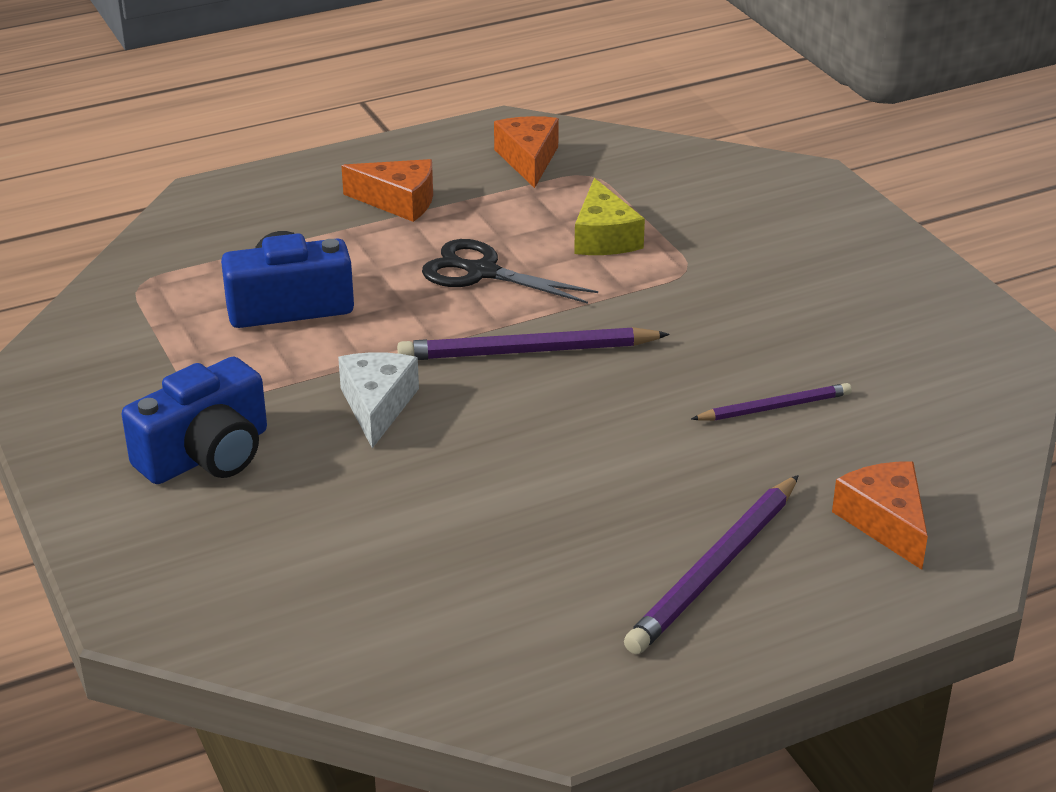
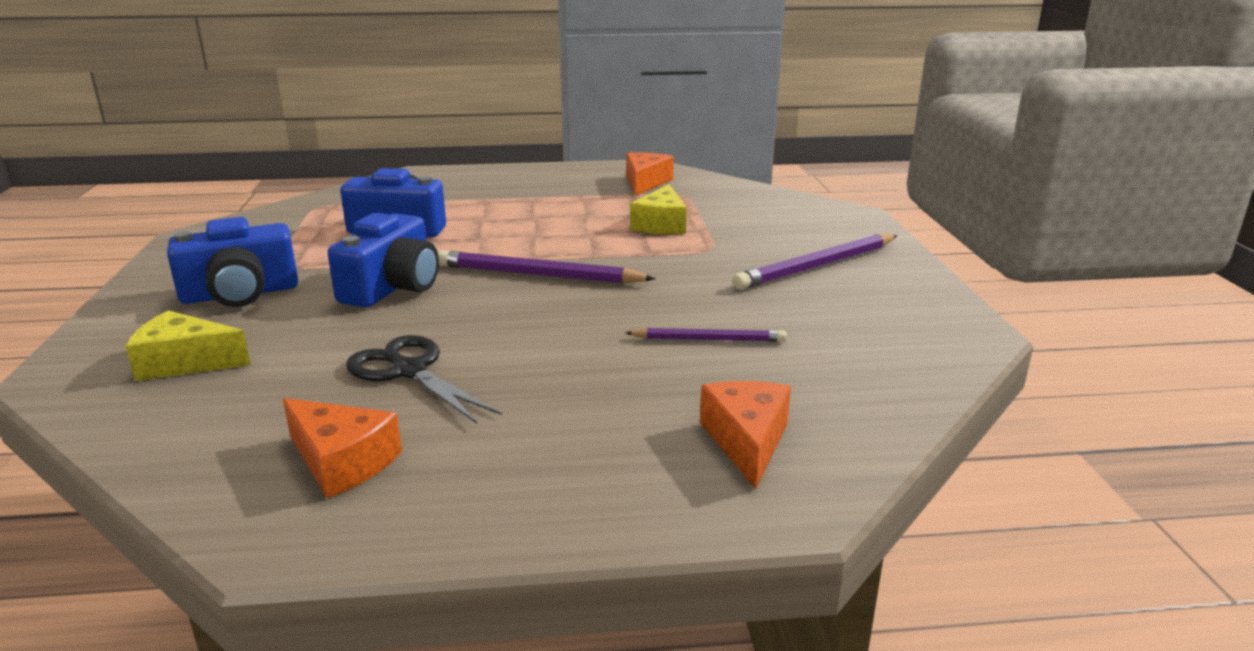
camera: 20 degrees right, 10 degrees down
(257, 563) = (185, 362): none -> yellow cheese
(377, 406) = (392, 287): white cheese -> blue camera
(399, 201) = (534, 191): orange cheese -> orange cheese (342, 462)
(482, 272) = (552, 230): black scissors -> black scissors (409, 371)
(715, 568) = (548, 444): purple pencil -> purple pencil (817, 266)

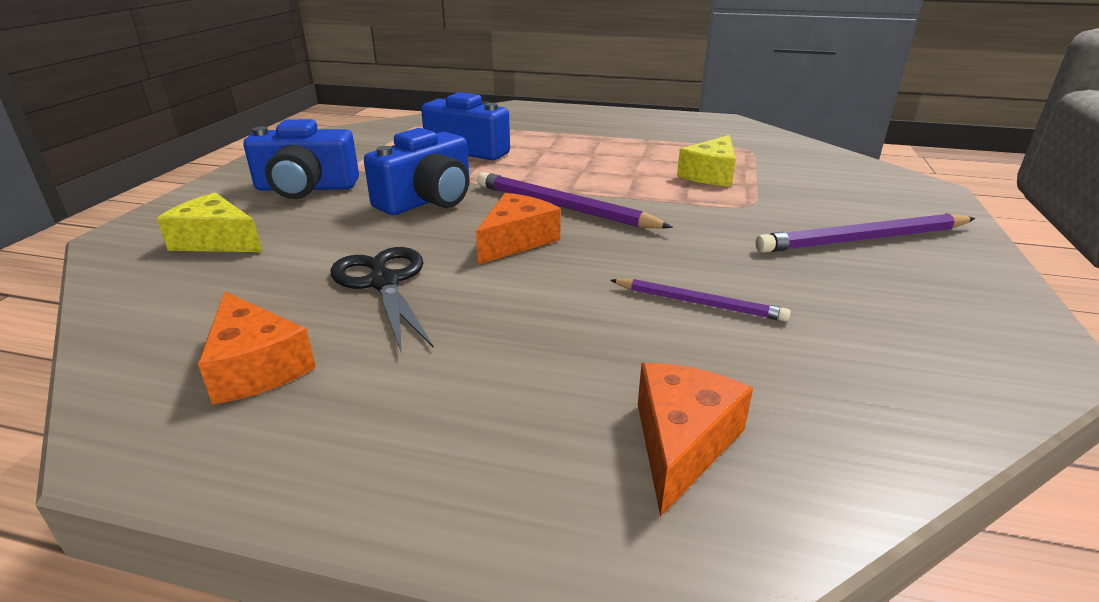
camera: 20 degrees right, 5 degrees up
(645, 183) = (715, 134): orange cheese -> orange cheese (516, 240)

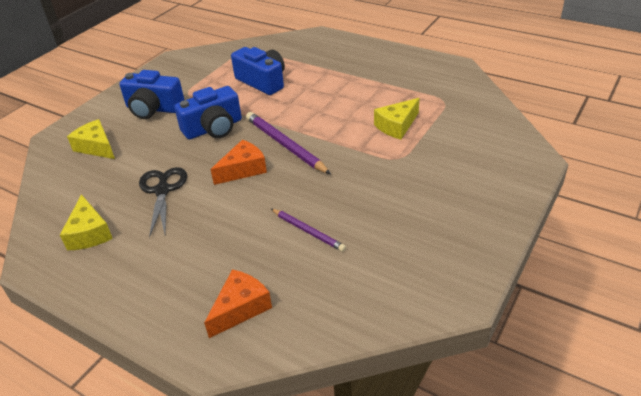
camera: 20 degrees right, 10 degrees up
(256, 366) = (89, 233): orange cheese -> yellow cheese
(864, 239) = (443, 199): purple pencil -> none

